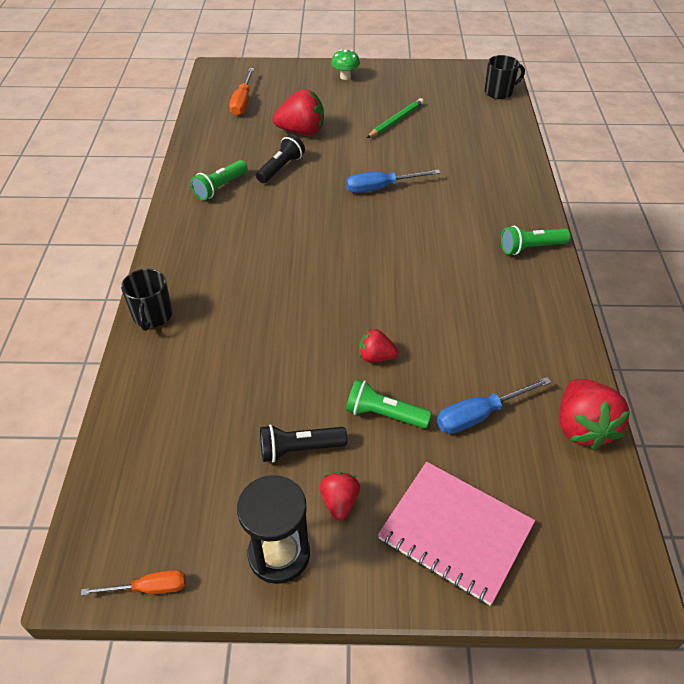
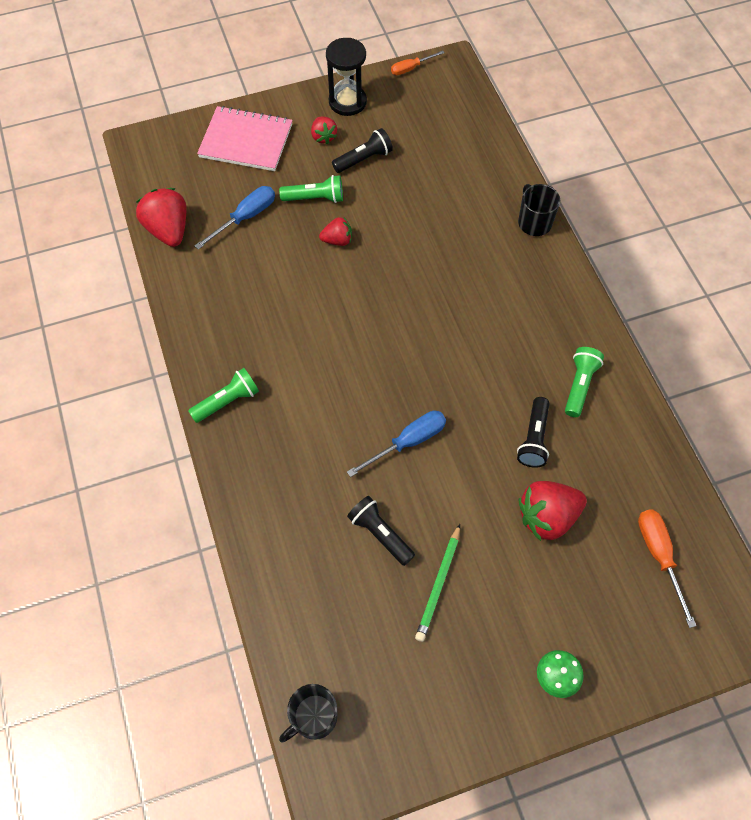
camera: 160 degrees right, 15 degrees up
(426, 149) = (380, 533): none -> black flashlight

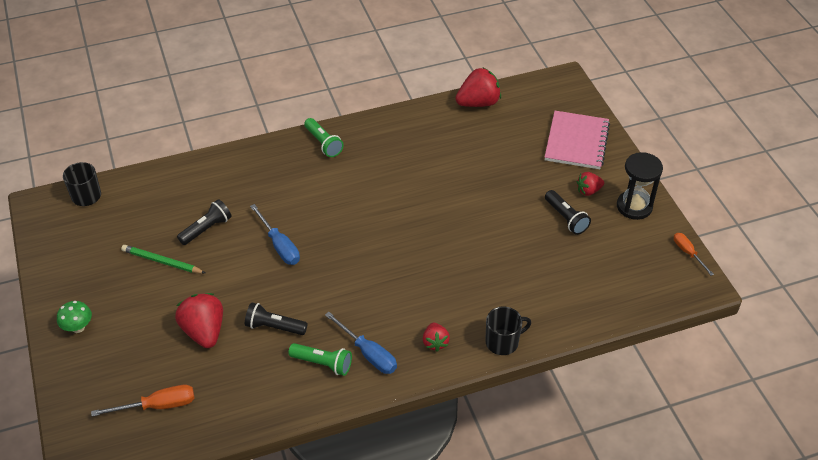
camera: 90 degrees right, 15 degrees down
(245, 217) = (494, 145): blue screwdriver -> blue screwdriver (368, 353)
(315, 198) = (518, 187): green flashlight -> none
(337, 240) = (473, 202): red strawberry -> red strawberry (435, 342)

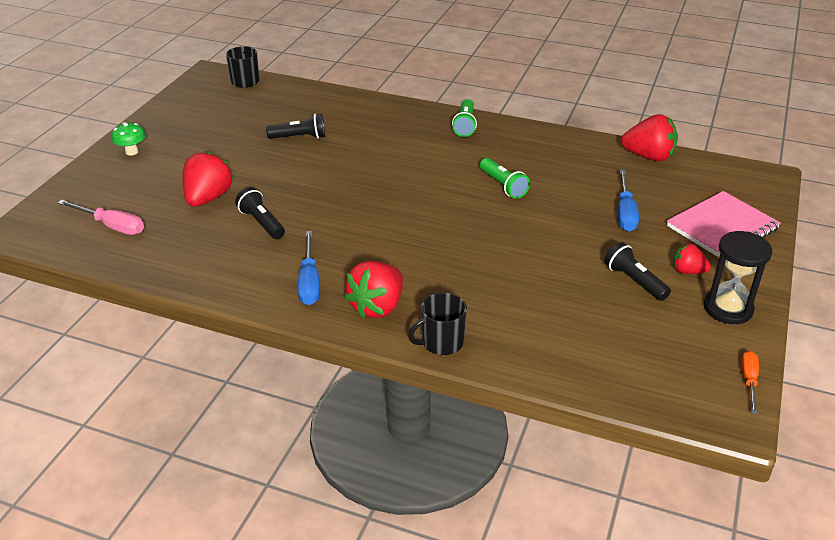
camera: 40 degrees right, 10 degrees down
(158, 406) = (112, 226): orange screwdriver -> pink screwdriver
(162, 261) = (240, 141): green pencil -> none
(279, 245) = (339, 173): blue screwdriver -> blue screwdriver (625, 213)
(323, 363) = (264, 268): green flashlight -> green flashlight (503, 186)
(435, 342) = (377, 307): red strawberry -> red strawberry, size x1.77
(503, 342) = (441, 342): black mug -> black mug turned 135 degrees clockwise
(566, 218) = (634, 281): black flashlight -> black flashlight turned 135 degrees clockwise

